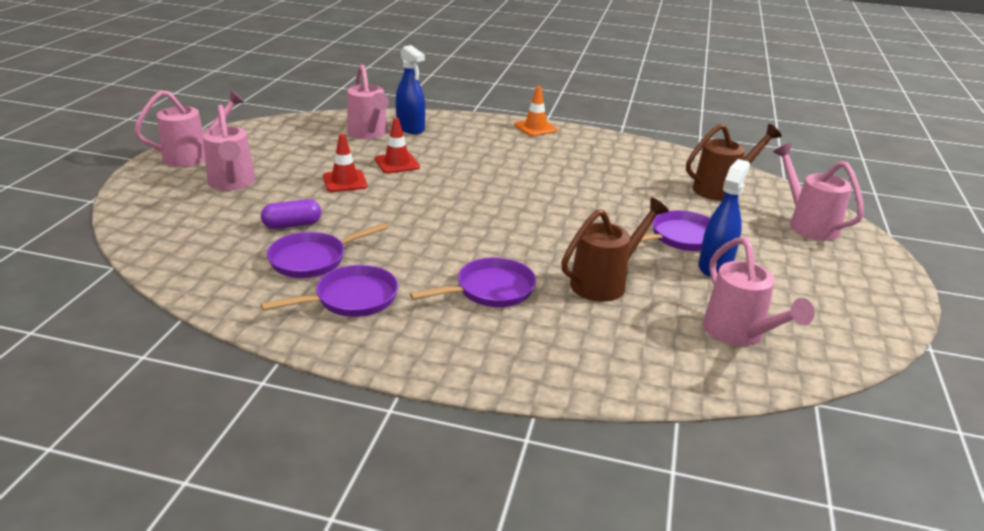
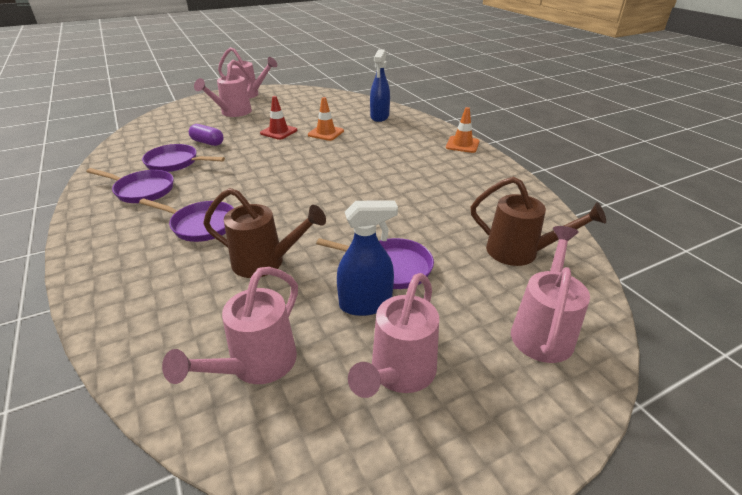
camera: 50 degrees right, 5 degrees up
(369, 133) = (350, 112): pink watering can -> pink watering can (399, 373)
(397, 163) = (326, 133): red traffic cone -> orange traffic cone

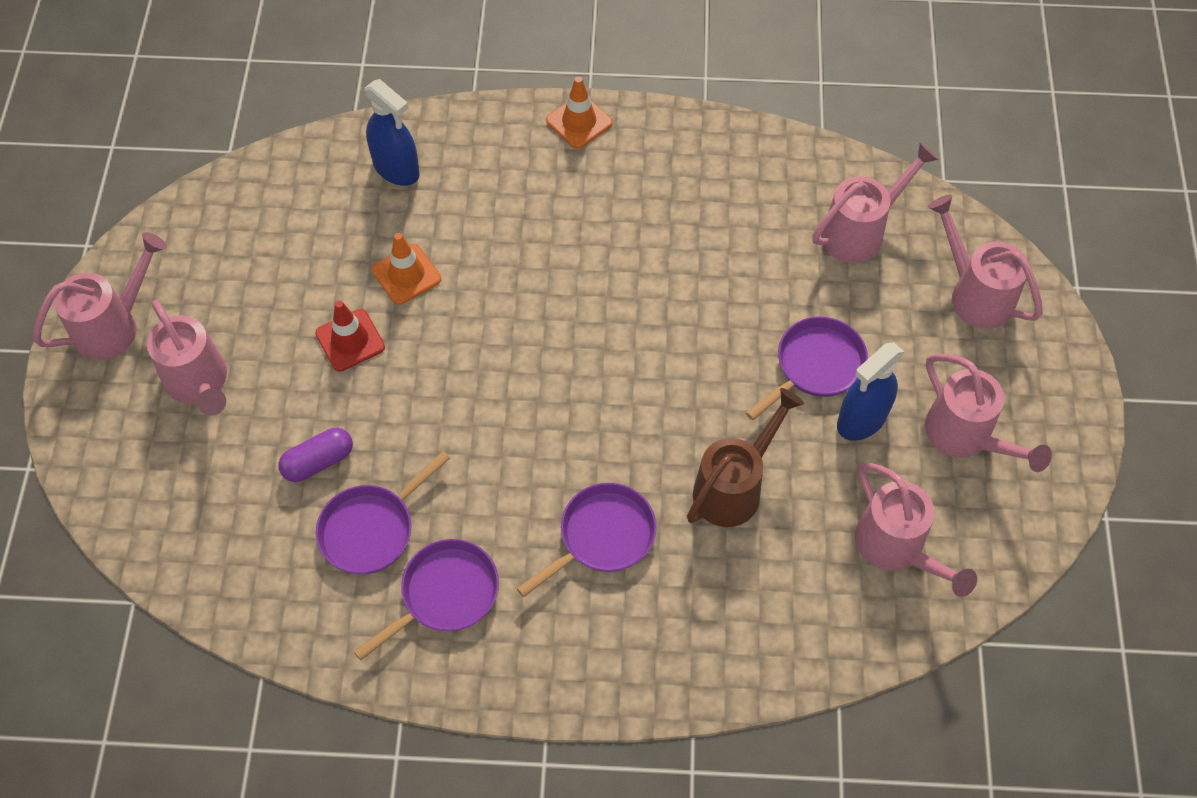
camera: 60 degrees left, 25 degrees up
(365, 304) = (862, 419): blue spray bottle -> blue spray bottle turned 150 degrees counterclockwise
(520, 252) = (860, 232): brown watering can -> pink watering can

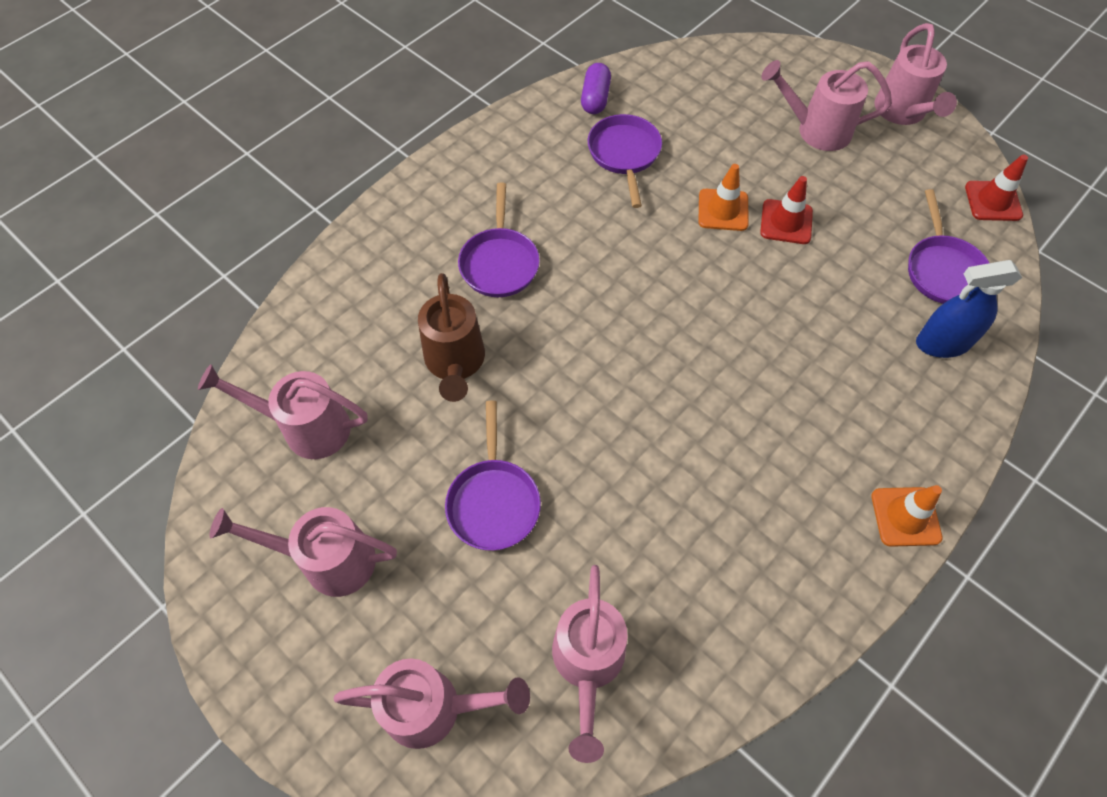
camera: 130 degrees right, 0 degrees up
(193, 204) = (993, 201): none -> red traffic cone
(318, 461) = (699, 155): purple capsule -> purple capsule (595, 98)
(406, 274) = (821, 287): orange traffic cone -> orange traffic cone (723, 210)
(445, 594) = (544, 163): purple pan -> purple pan (943, 270)
(862, 419) = (418, 495): blue spray bottle -> none

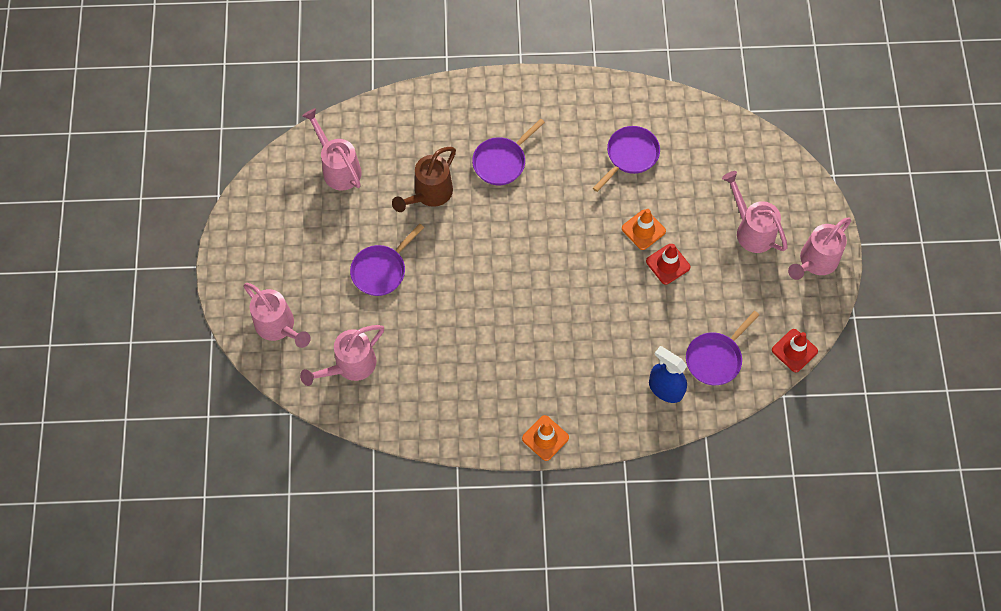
camera: 45 degrees right, 5 degrees up
(328, 560) = (294, 234): pink watering can -> none
(595, 98) = (653, 109): purple capsule -> none

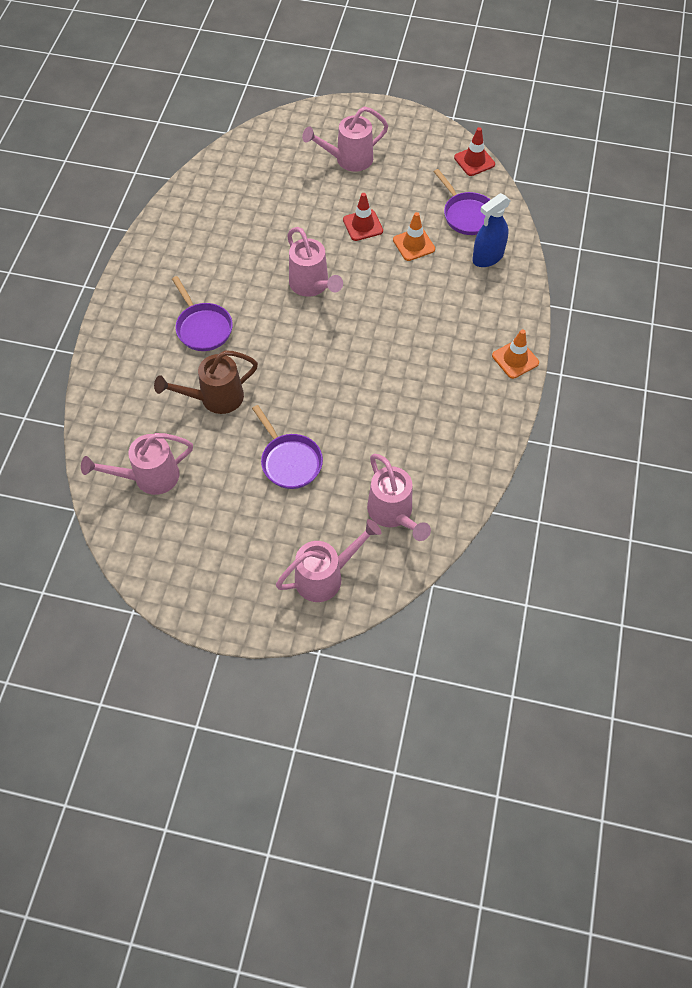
camera: 75 degrees left, 5 degrees down
(429, 194) = (215, 398): brown watering can -> brown watering can turned 105 degrees clockwise
(630, 156) = (238, 225): purple pan -> none
(643, 230) = (321, 234): orange traffic cone -> orange traffic cone (414, 244)
(815, 262) = (394, 126): pink watering can -> pink watering can (312, 285)

